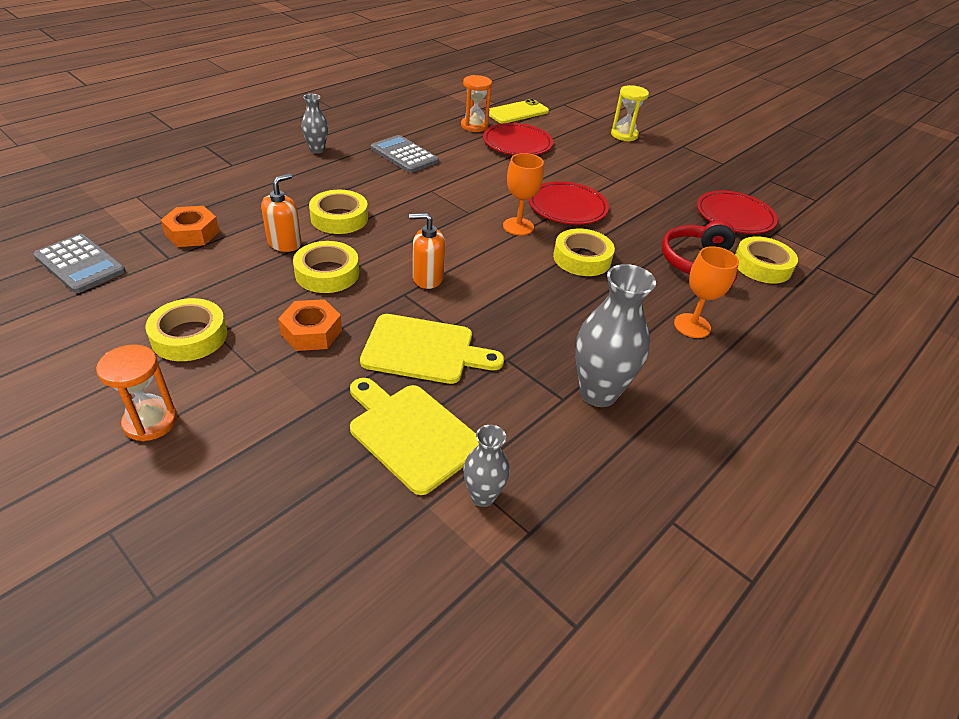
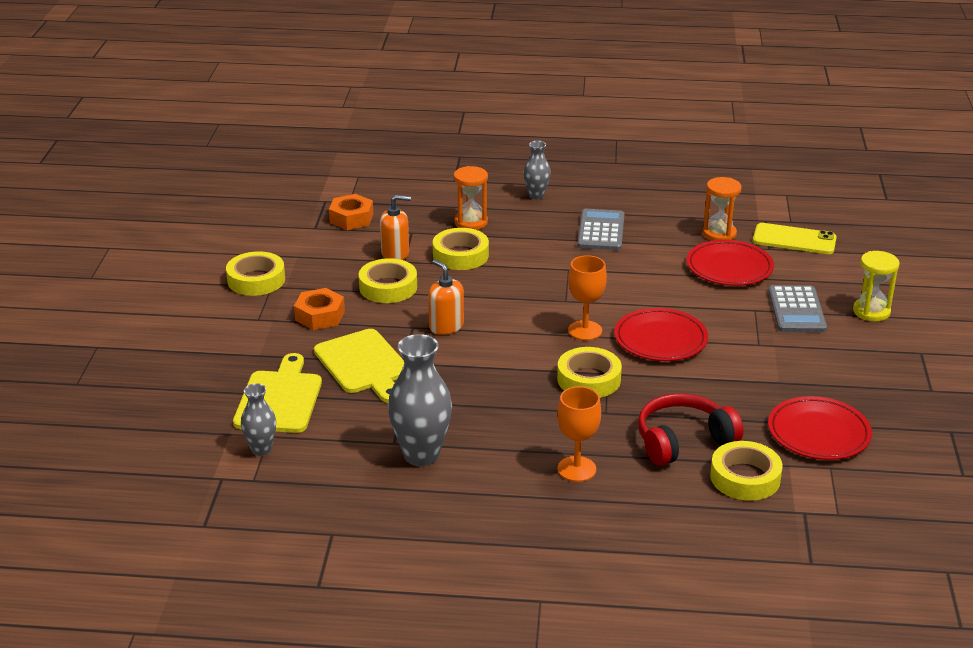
camera: 55 degrees right, 10 degrees down
(80, 264) = (264, 207): grey calculator -> grey calculator (796, 310)
(150, 422) = (176, 311): orange hourglass -> orange hourglass (471, 222)

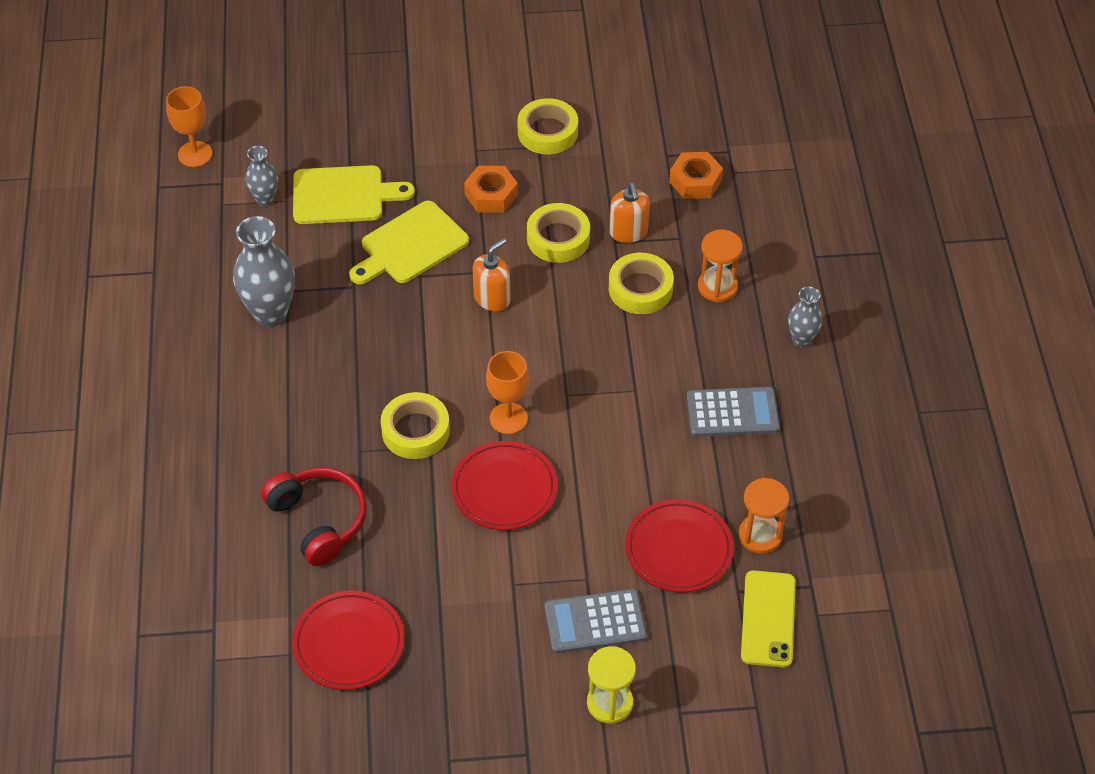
camera: 80 degrees right, 20 degrees up
(576, 469) = (262, 436): orange goblet -> orange goblet (195, 154)
(745, 477) = (264, 577): yellow tape -> none

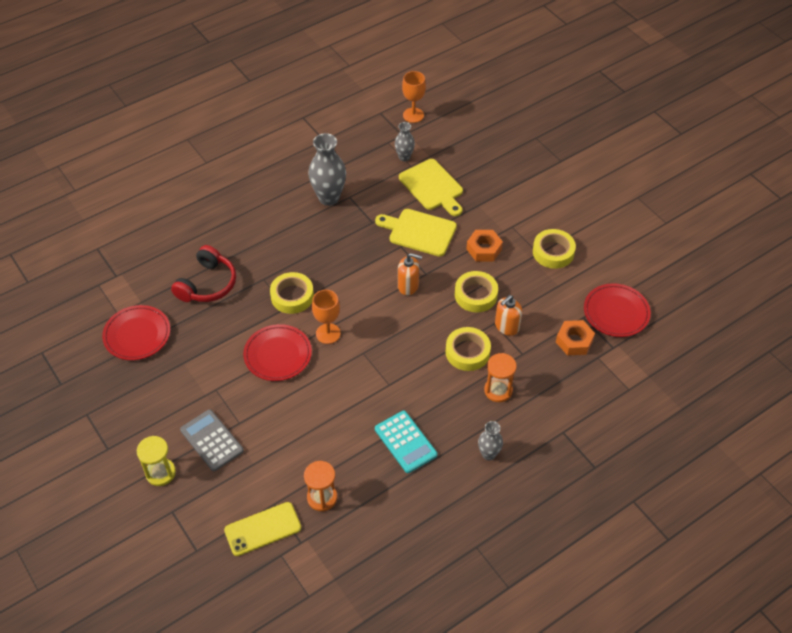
camera: 60 degrees right, 0 degrees up
(678, 549) = (286, 459): red plate -> red plate (616, 312)
(732, 413) = (405, 442): grey calculator -> turquoise calculator

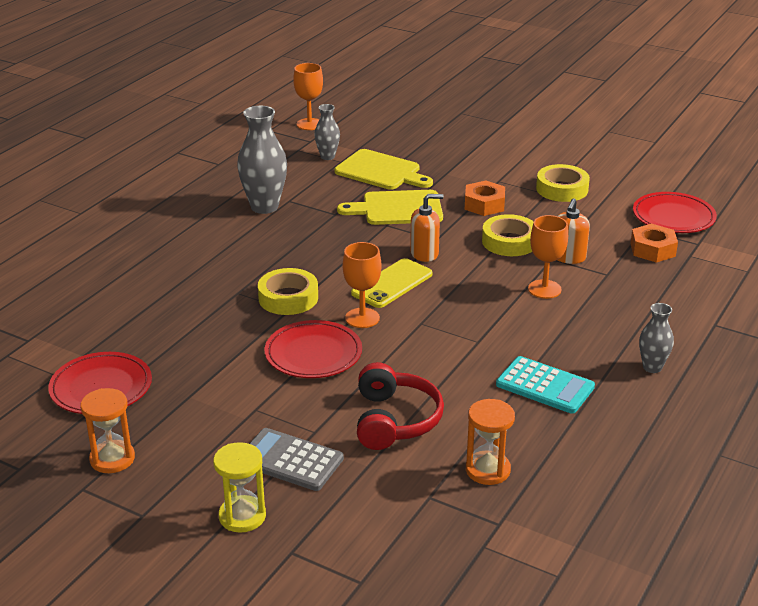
camera: 25 degrees left, 20 degrees down
(207, 284) = (165, 315): red headphones -> red headphones (394, 420)
(262, 529) = (435, 527): yellow phone -> yellow phone (392, 284)
(467, 352) = (544, 289): yellow tape -> orange goblet
(498, 390) = (610, 311): orange hourglass -> orange hourglass (112, 459)

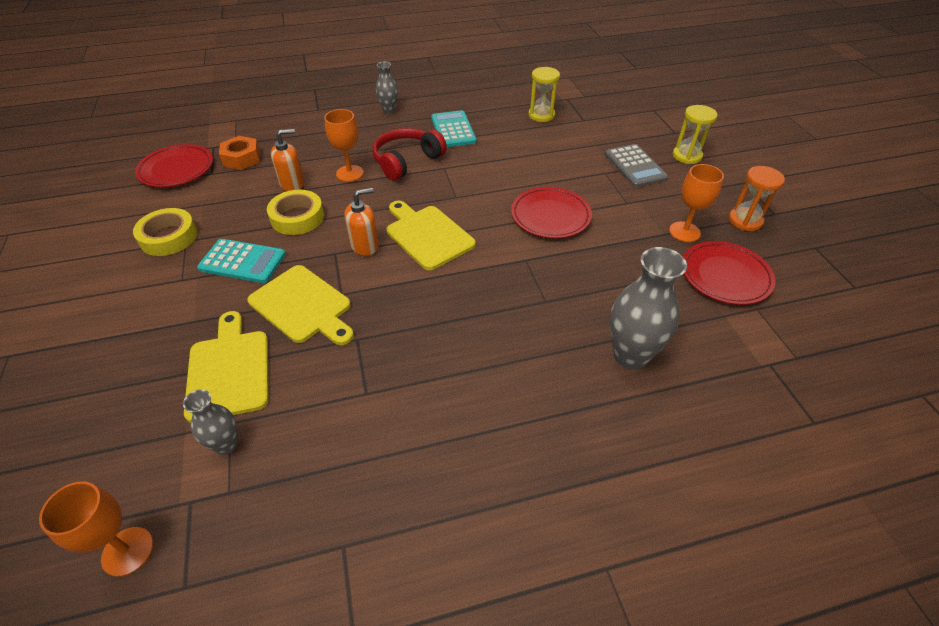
camera: 135 degrees left, 15 degrees up
(264, 207) = (399, 401): grey vase -> grey vase (630, 356)
(288, 298) = (513, 270): yellow tape -> none
(362, 318) = (485, 222): orange goblet -> orange goblet (684, 232)
(392, 284) = (427, 235): yellow phone -> yellow cutting board
(394, 420) = (554, 155): red headphones -> red headphones (407, 161)
(424, 253) = (365, 245): orange soap dispenser -> orange soap dispenser turned 120 degrees clockwise
(484, 204) = (242, 261): orange nut -> turquoise calculator
(487, 470) = (541, 115): orange hourglass -> yellow hourglass

